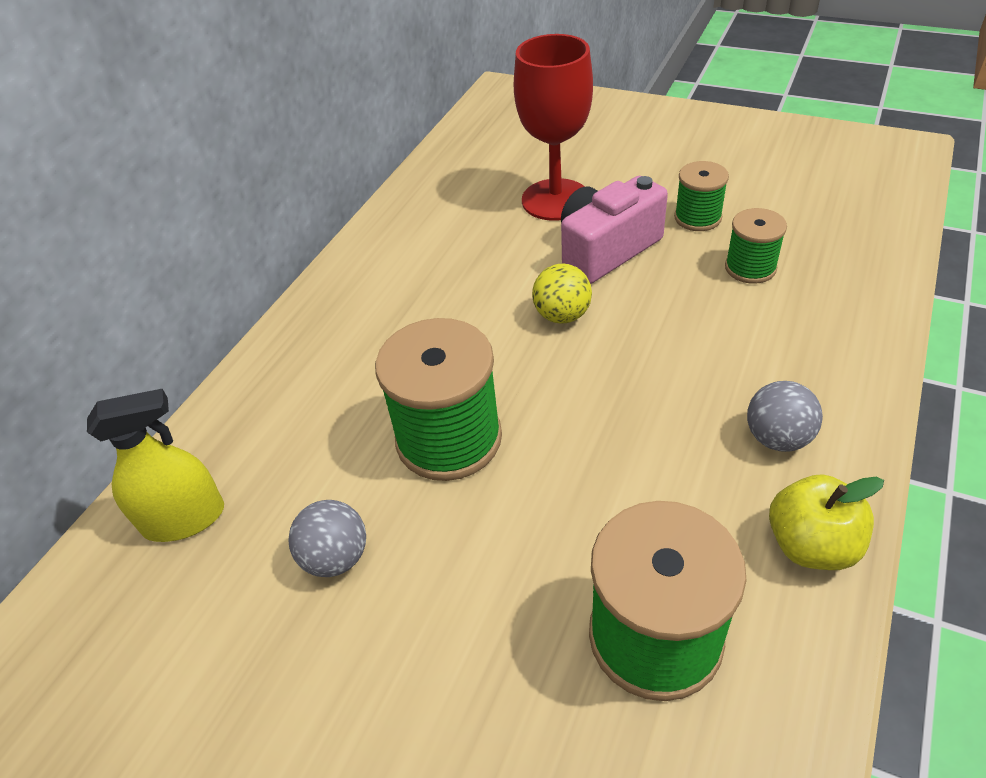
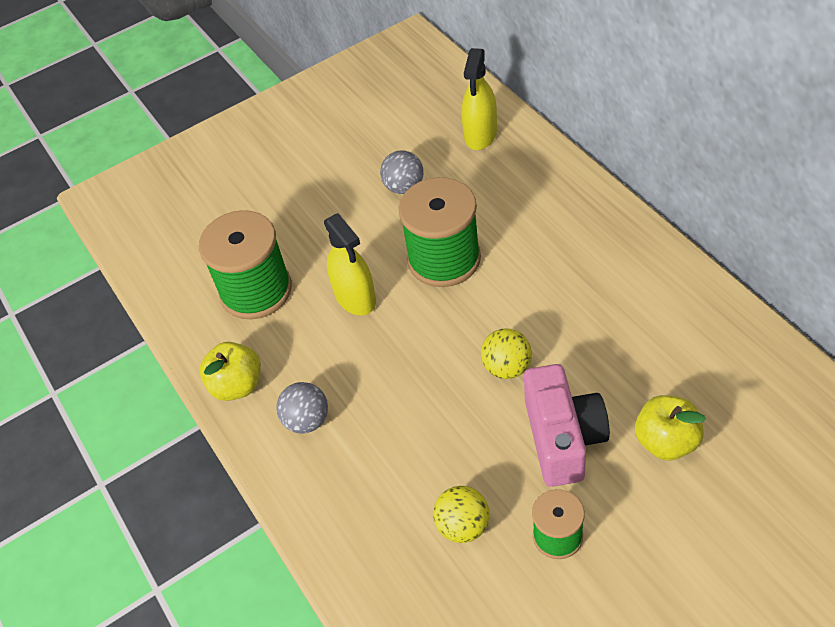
camera: 125 degrees right, 5 degrees up
(555, 200) = (666, 441): red goblet -> yellow apple
(573, 497) = (355, 297): none -> yellow spray bottle
(750, 268) = (463, 526): green spool -> yellow ball

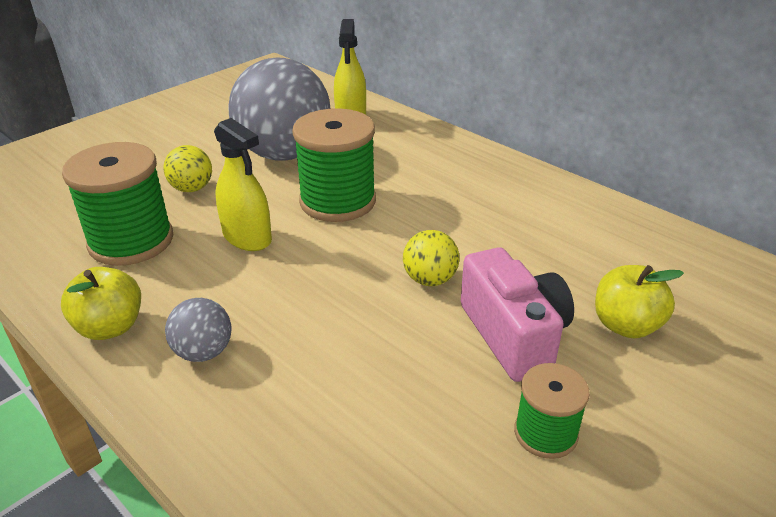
camera: 20 degrees left, 15 degrees down
(404, 187) = (284, 154): grey ball -> grey ball, size x2.27
(463, 526) = (425, 438): yellow ball -> yellow ball (192, 188)

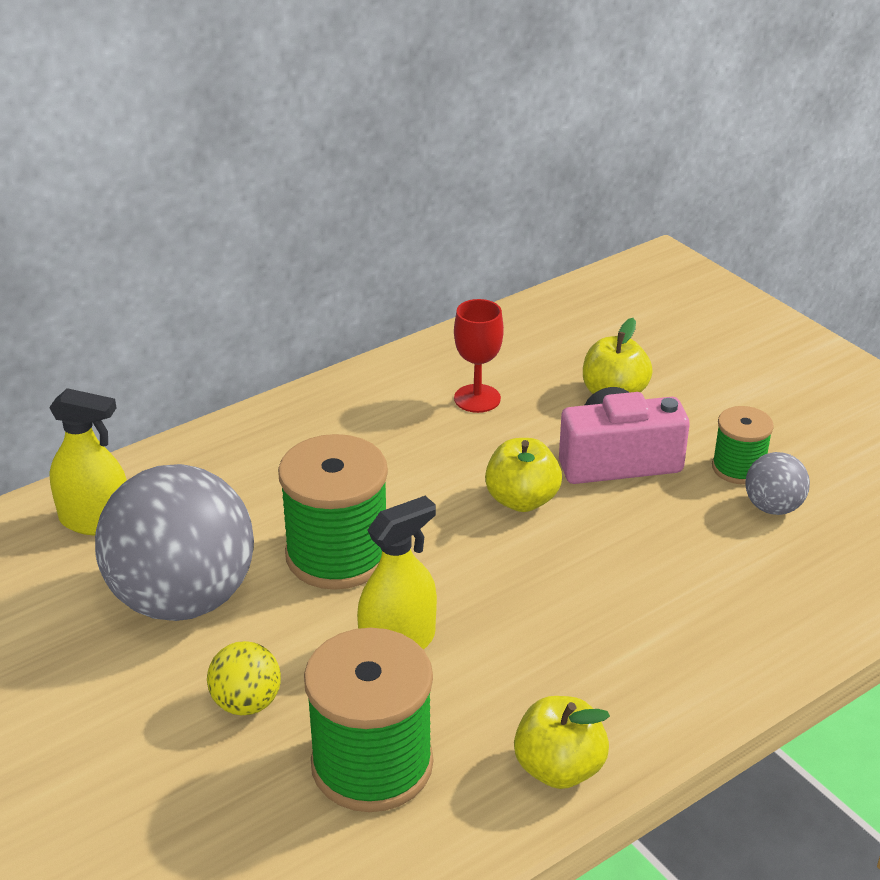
camera: 80 degrees left, 0 degrees up
(204, 352) = (614, 681): grey ball -> grey ball (773, 507)
(430, 279) = (522, 500): yellow ball -> yellow apple
(563, 241) = (477, 398): none -> red goblet

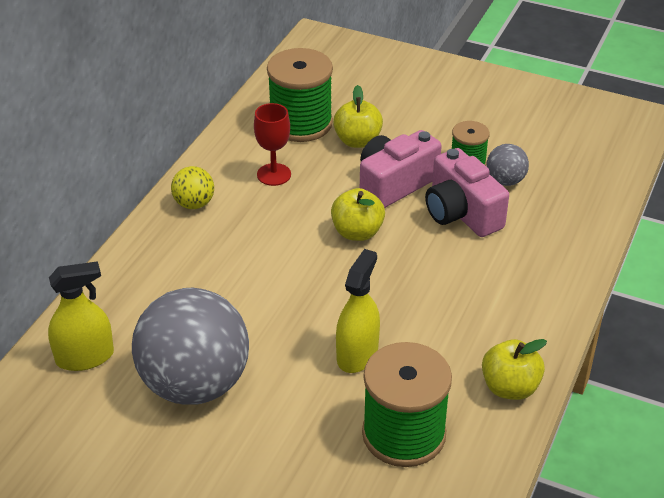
camera: 30 degrees left, 5 degrees up
(246, 703) = (296, 432): yellow ball -> yellow ball (194, 204)
(337, 555) = (271, 314): green spool -> green spool (301, 123)
(677, 526) = (461, 213): none -> pink camera

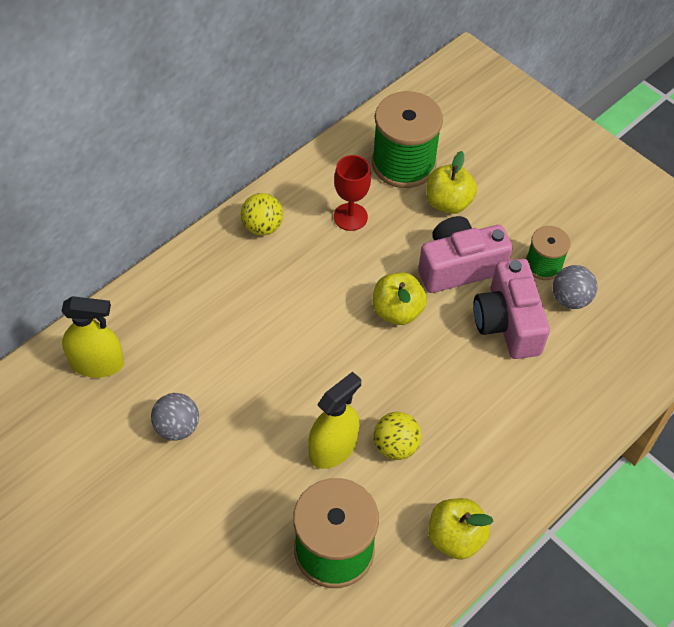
camera: 20 degrees right, 15 degrees up
(195, 384) = (177, 427): grey ball -> grey ball, size x0.44
(414, 334) = (395, 446): none -> yellow ball

